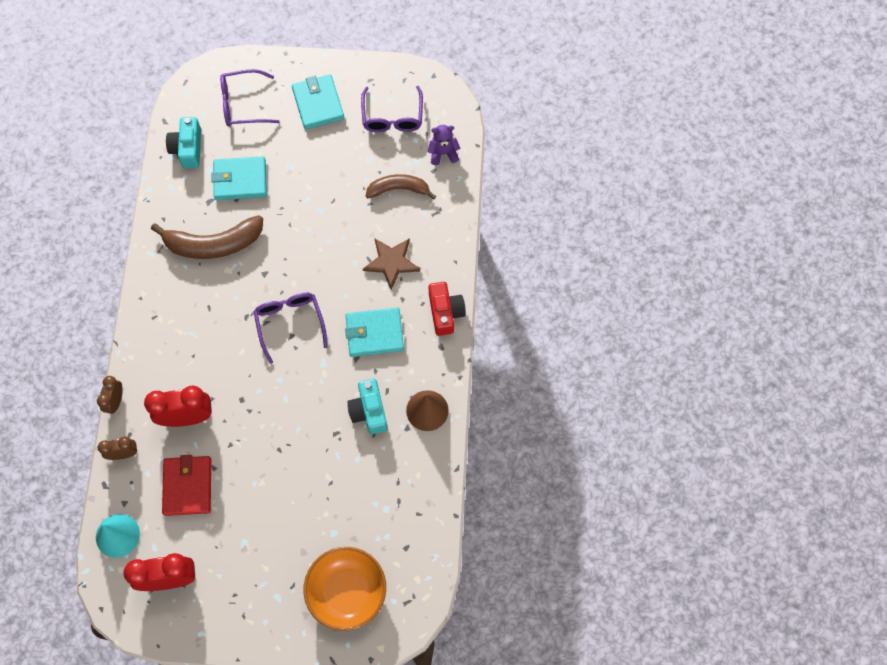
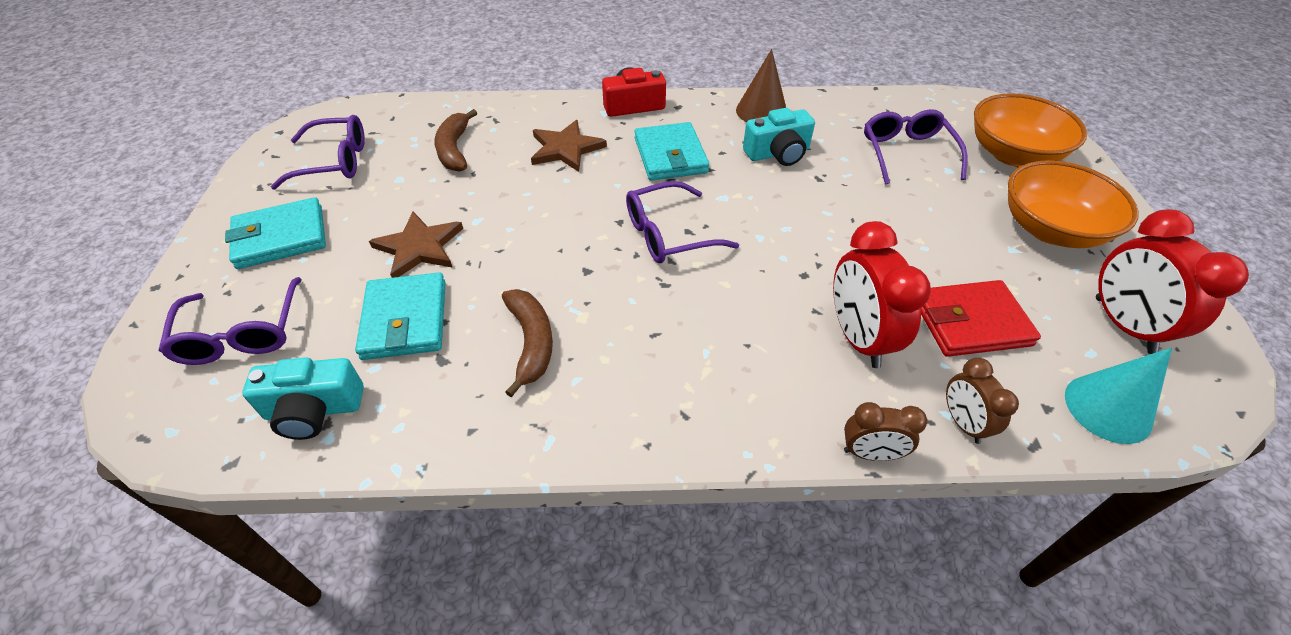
camera: 95 degrees left, 20 degrees down
(213, 244) = (531, 342): brown banana -> brown banana, size x0.64
(259, 577) = (1050, 229): none -> orange bowl
(298, 180) = (419, 247): none -> brown star
(358, 508) = (906, 153): none -> purple glasses
(443, 153) = (406, 117): purple teddy bear -> none

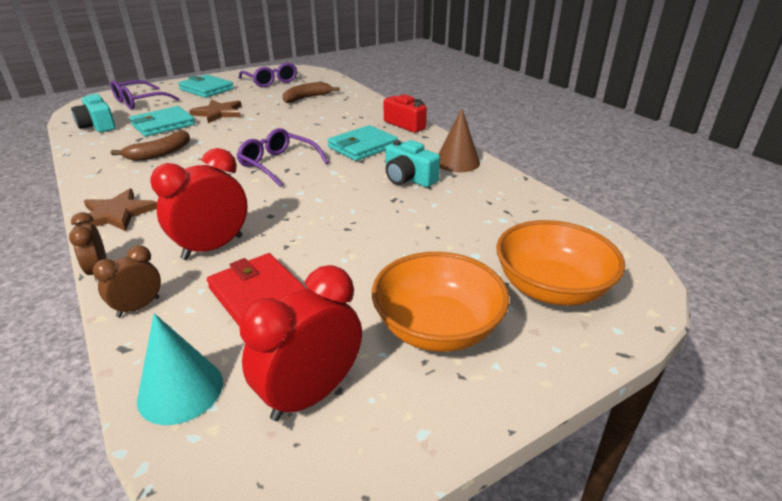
camera: 60 degrees right, 15 degrees down
(566, 149) = (337, 120): brown star -> brown star (117, 214)
(906, 153) = (476, 230): purple glasses -> none

